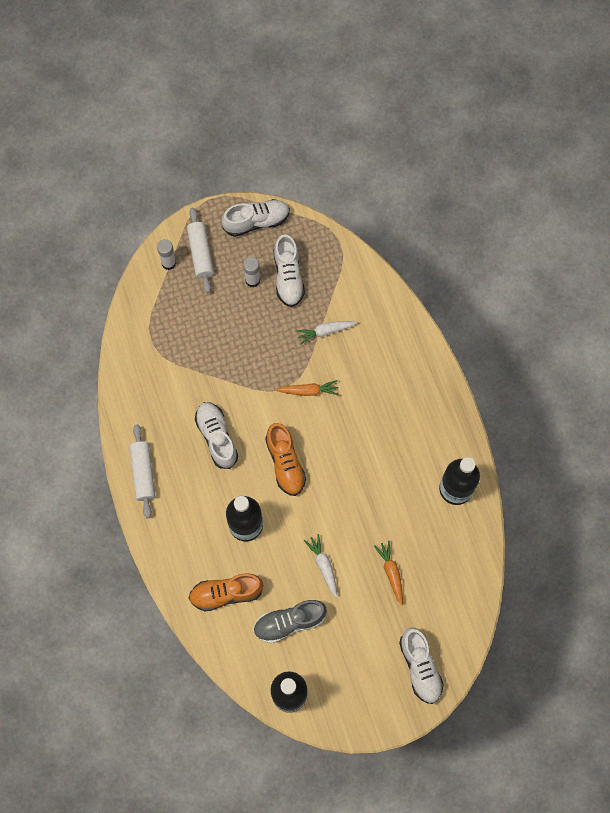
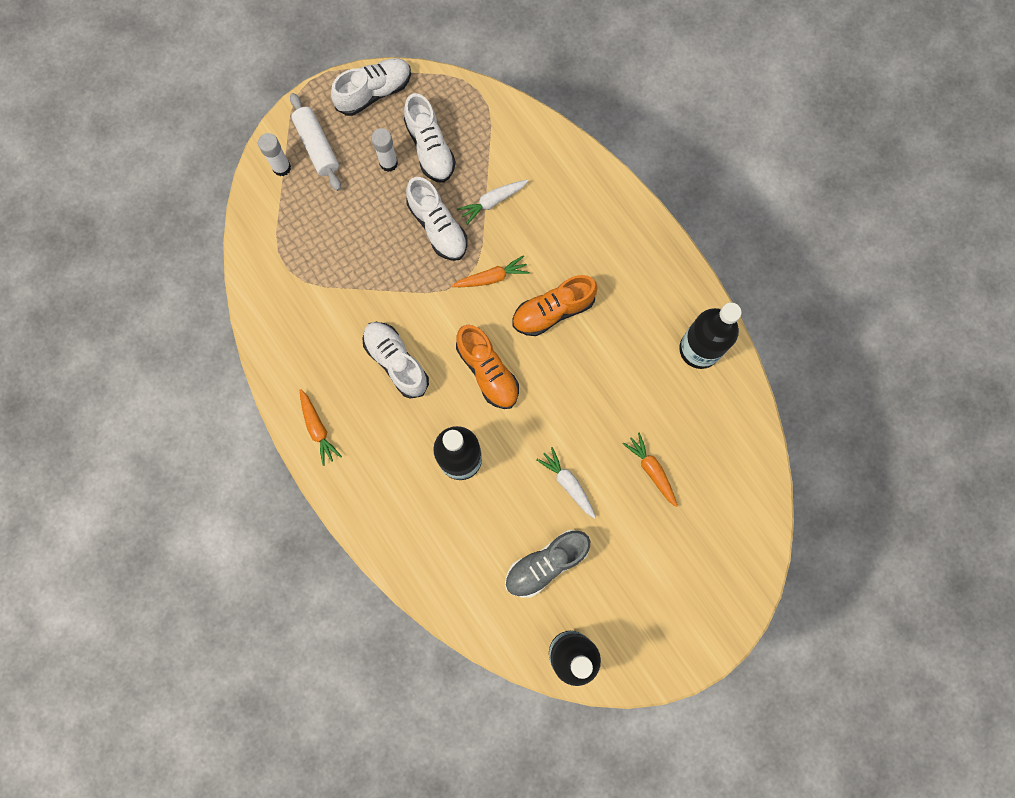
camera: 15 degrees left, 5 degrees up
(143, 473) = (318, 429): white rolling pin -> orange carrot
(226, 593) = (459, 549): orange shoe -> orange shoe (553, 311)
(420, 667) = (718, 575): white shoe -> white shoe (438, 227)

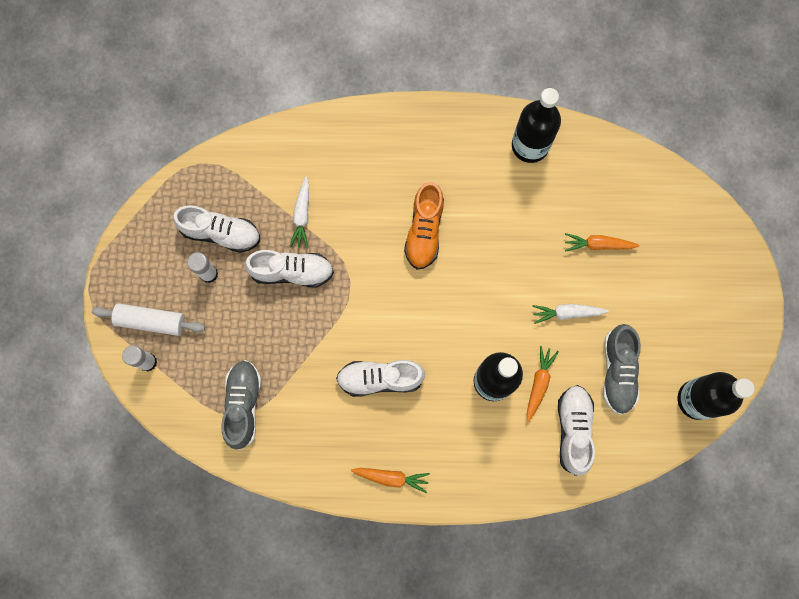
camera: 55 degrees left, 0 degrees up
(298, 266) = (243, 405): none -> grey shoe
(374, 92) = (139, 245): white shoe -> white shoe (573, 430)
(488, 371) = (438, 313): orange shoe -> none
(491, 277) = (364, 259): orange carrot -> orange carrot (539, 383)

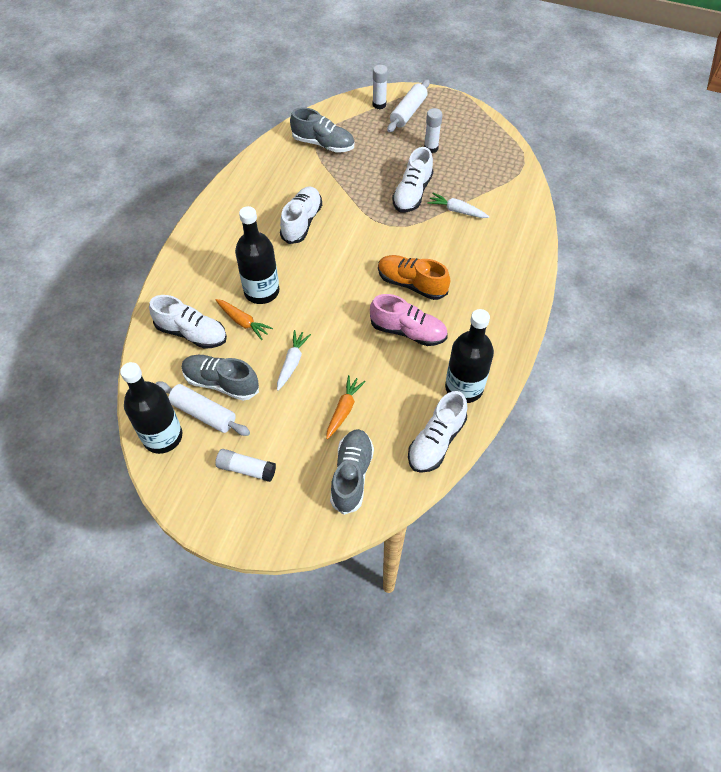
camera: 110 degrees right, 20 degrees down
(221, 233) = (461, 162): white shoe -> white shoe (436, 441)
(391, 477) = (224, 208): orange carrot -> none
(485, 215) = (408, 331): none -> pink shoe
(657, 373) = (203, 413): none -> white rolling pin
(660, 214) = (351, 475): none -> grey shoe
(694, 307) = (246, 469): none -> white glue stick

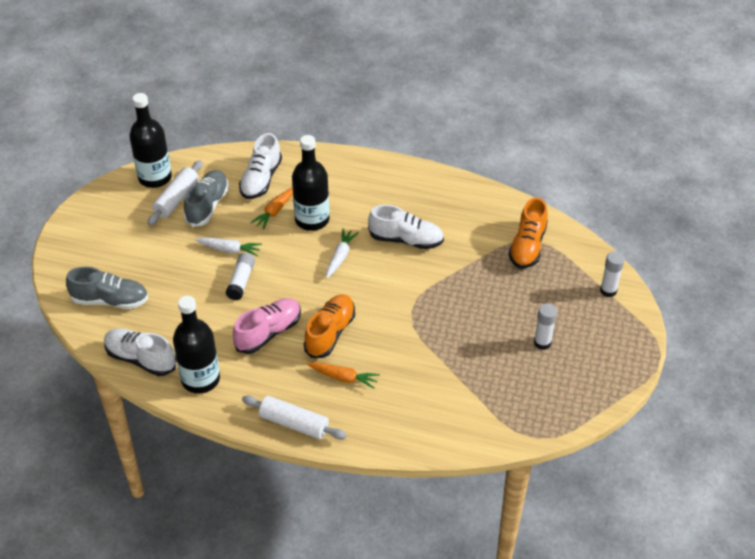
camera: 85 degrees right, 10 degrees down
(246, 469) = (121, 232): white glue stick -> white glue stick (241, 281)
(323, 144) = (527, 246): grey shoe -> orange shoe
(344, 410) = (177, 290): orange carrot -> orange carrot (344, 378)
(408, 112) = (601, 319): white rolling pin -> white rolling pin (294, 423)
(408, 331) = (268, 332): pink shoe -> pink shoe turned 150 degrees counterclockwise
(412, 193) = (463, 328): white shoe -> none
(456, 210) = (442, 369): white carrot -> white carrot (340, 257)

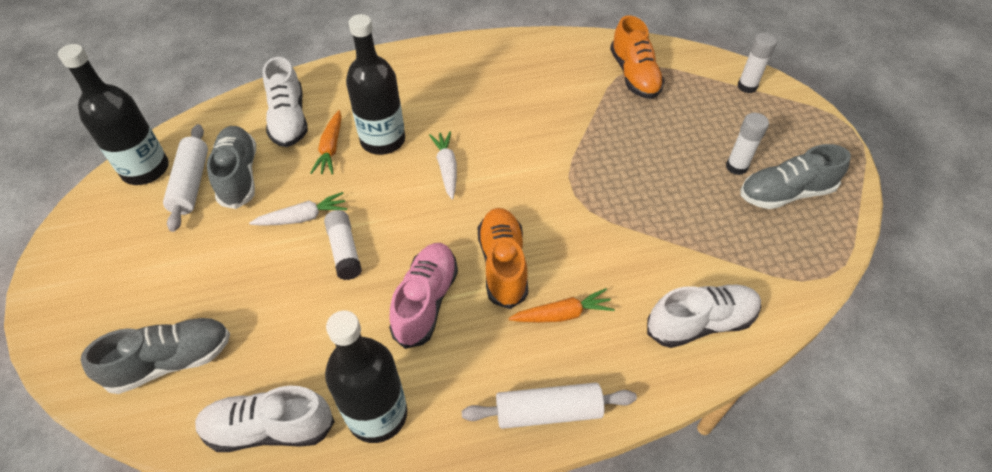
camera: 30 degrees left, 5 degrees up
(406, 240) = (506, 119): white shoe -> white shoe (700, 323)
(560, 375) = (785, 193): none -> grey shoe

